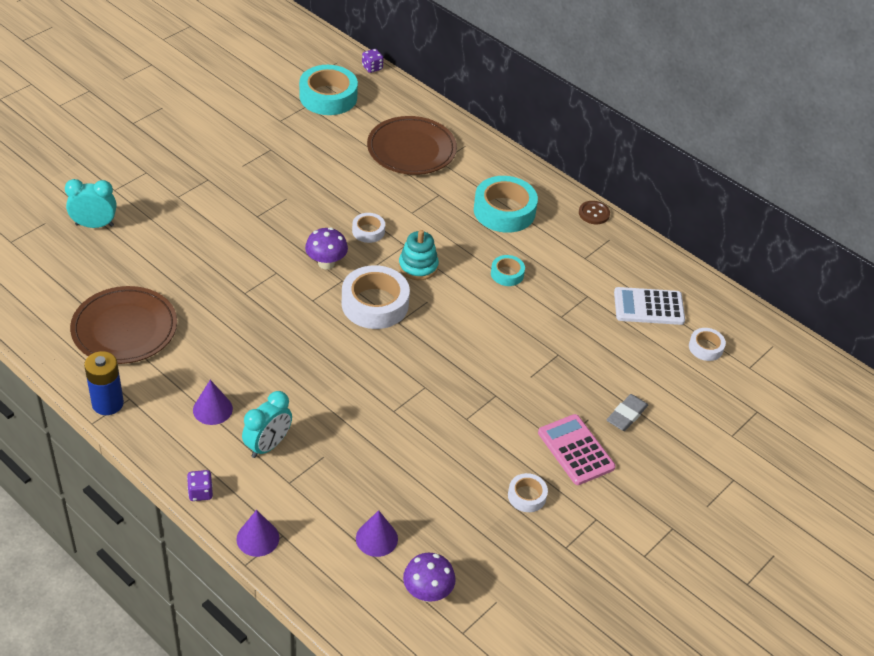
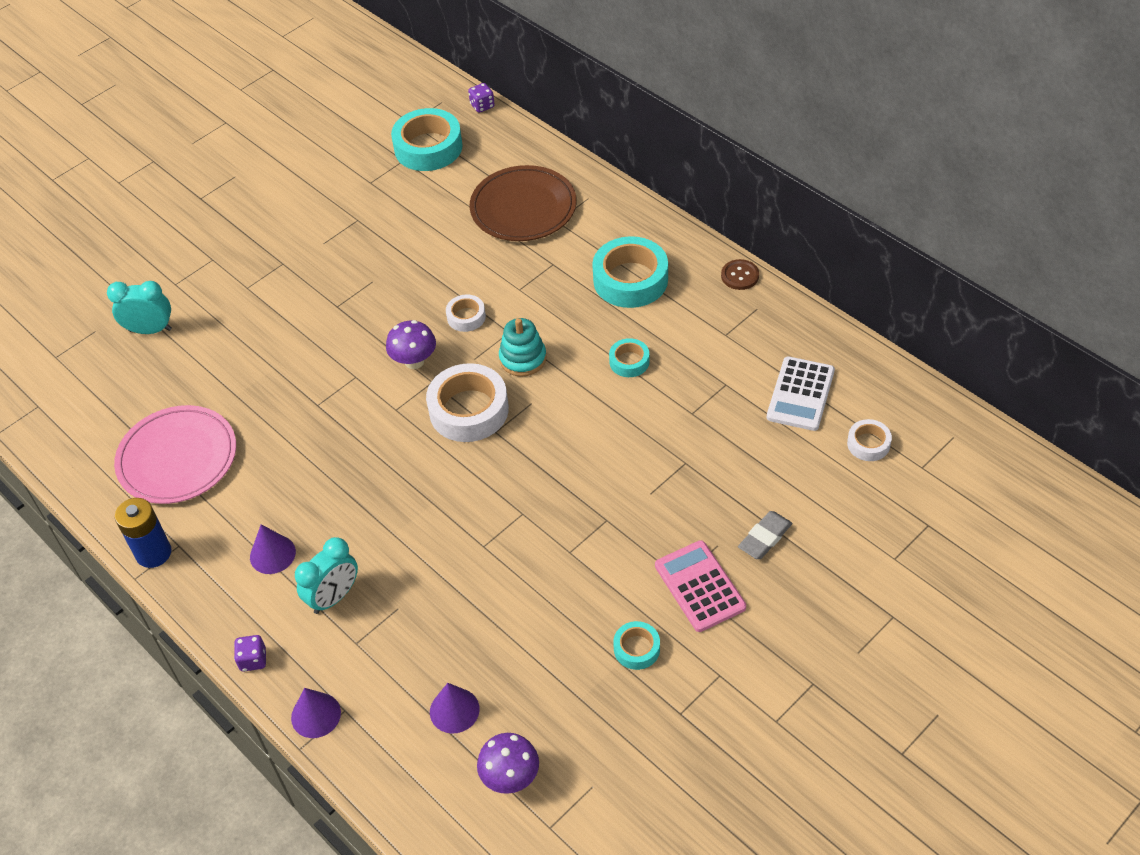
camera: 10 degrees right, 5 degrees up
(124, 329) = (177, 458): brown plate -> pink plate
(527, 496) = (636, 649): white tape -> turquoise tape
(648, 307) = (800, 394): white calculator -> white calculator turned 75 degrees counterclockwise

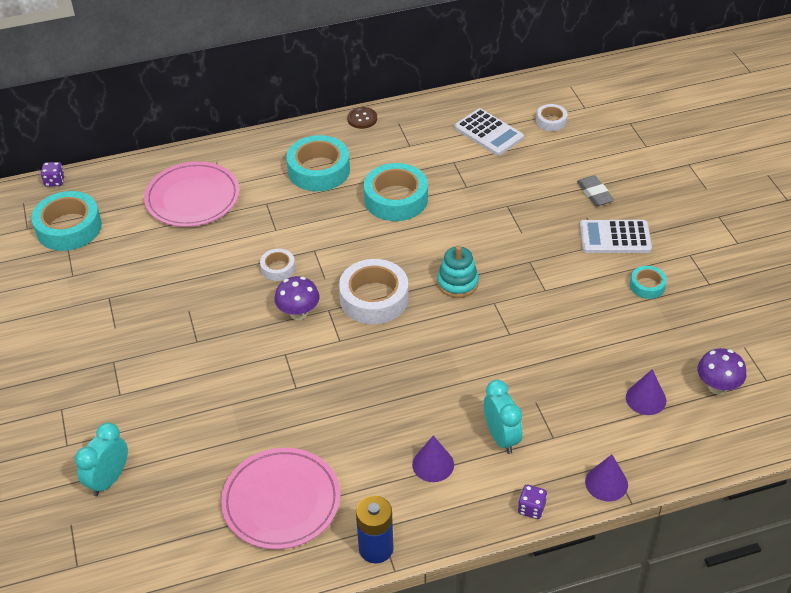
camera: 65 degrees left, 5 degrees down
(523, 208) = (192, 198): brown plate -> pink plate
(523, 358) = (347, 252): turquoise stacking toy -> turquoise stacking toy (457, 283)
(629, 361) = (396, 199): turquoise tape -> turquoise tape, size x1.95
(700, 586) = (615, 237): pink calculator -> white calculator

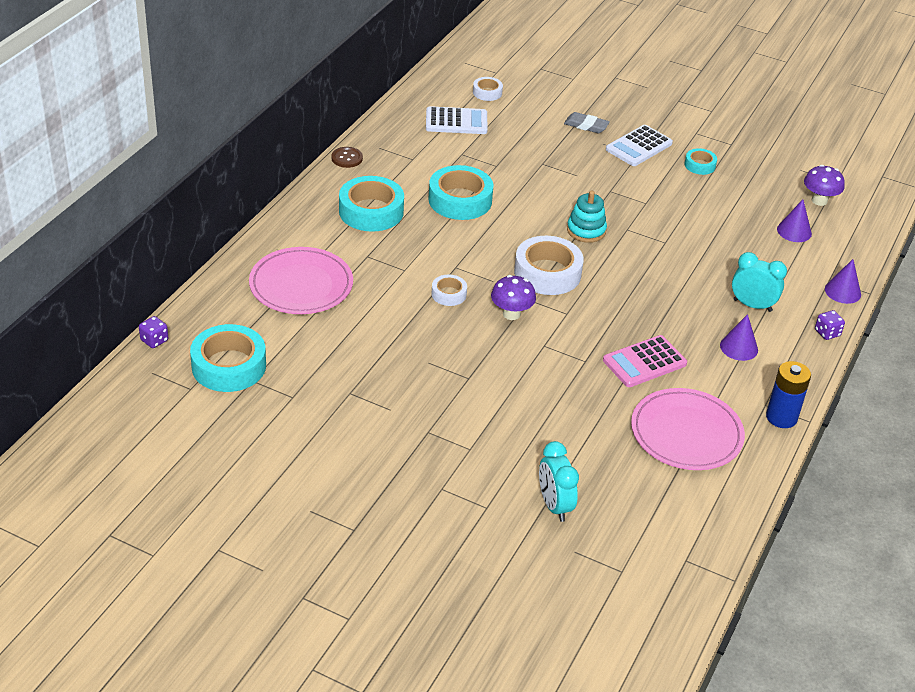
camera: 50 degrees left, 5 degrees down
(338, 421) = (644, 362): none -> pink calculator

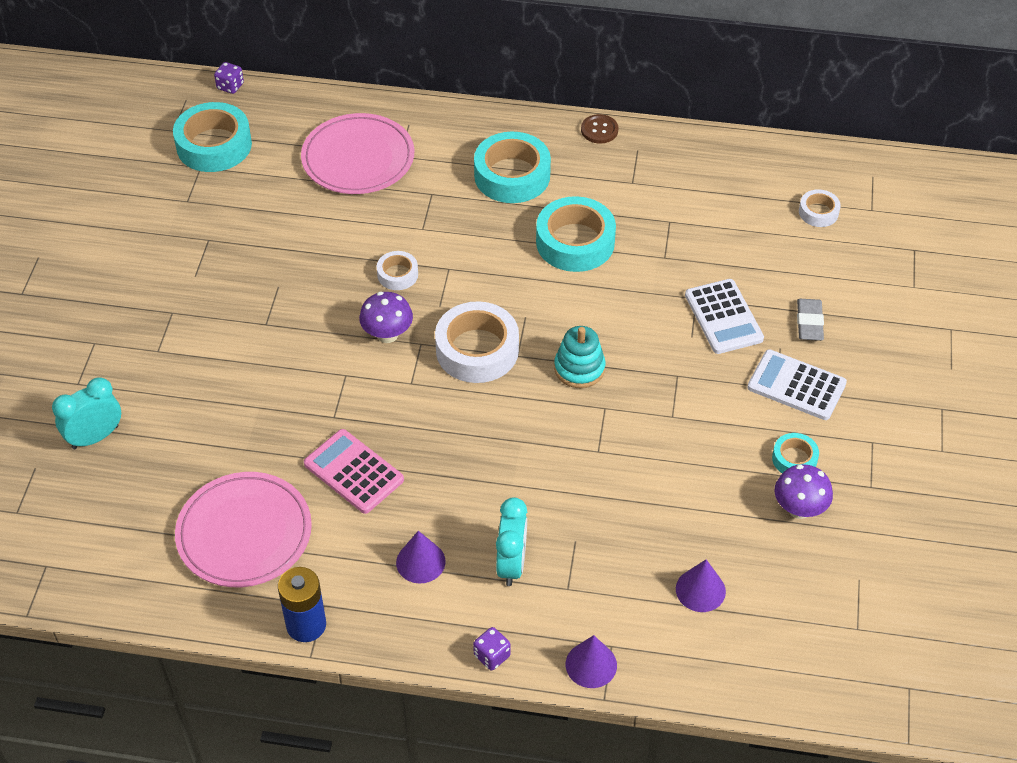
camera: 75 degrees right, 10 degrees up
(456, 122) = (734, 200): white calculator -> white calculator (723, 317)
(819, 200) = (793, 612): purple mushroom -> purple mushroom (799, 509)

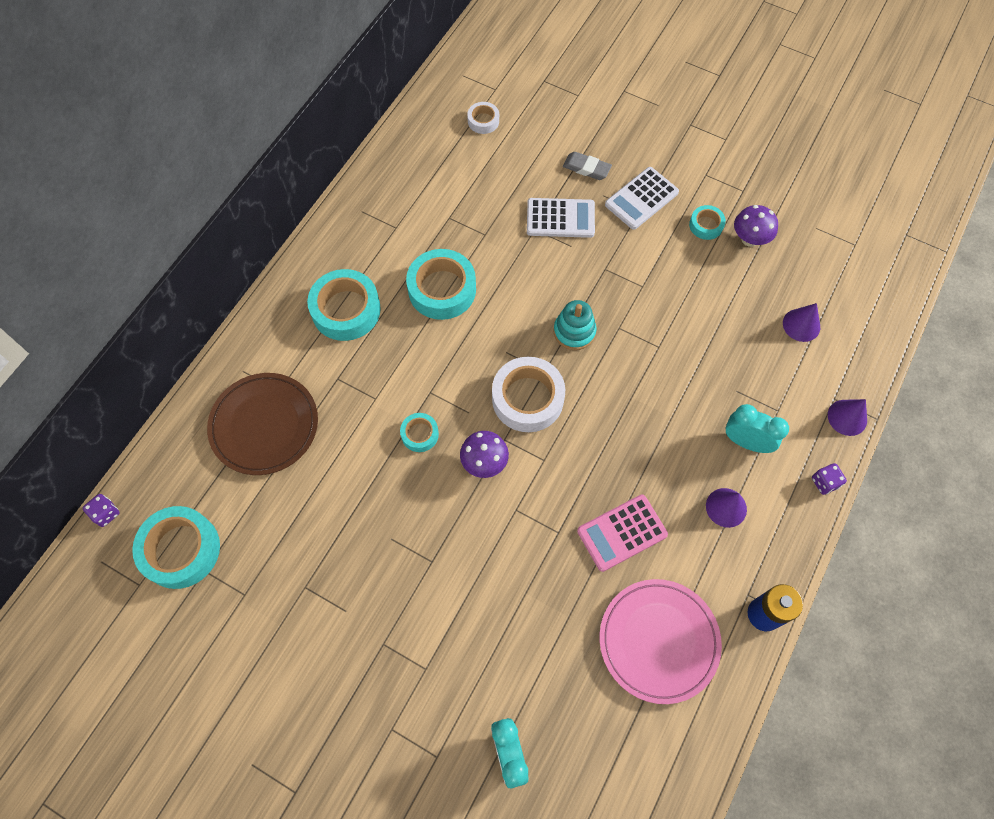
camera: 70 degrees left, 15 degrees up
(358, 158) = (264, 425): pink plate -> brown plate
(397, 274) = (420, 434): white tape -> turquoise tape
(599, 130) = (326, 229): brown button -> none

